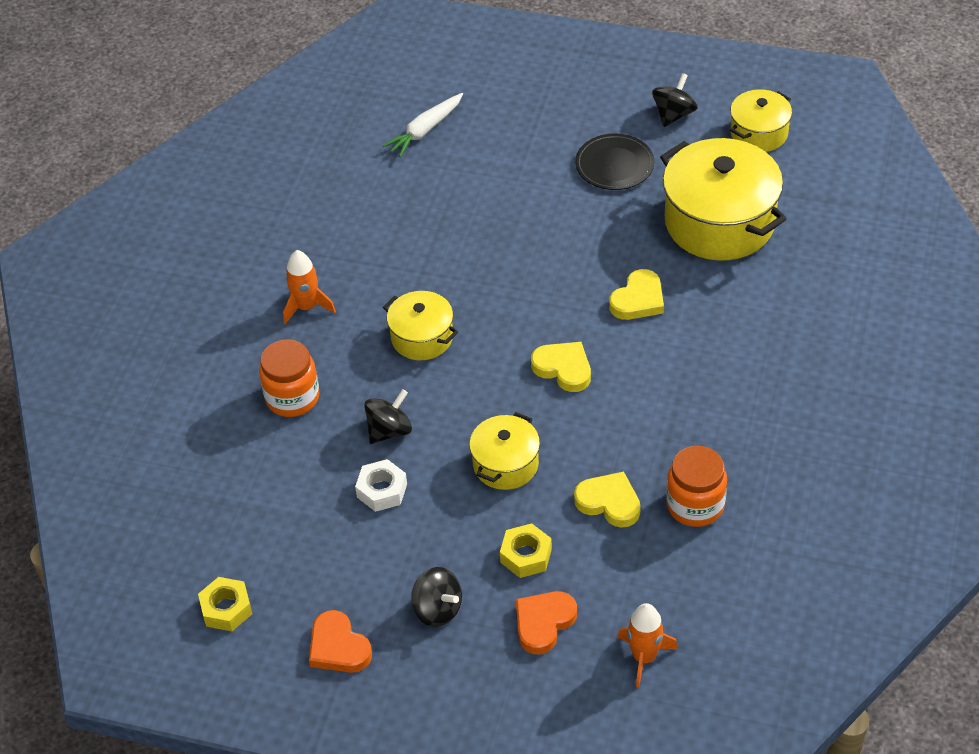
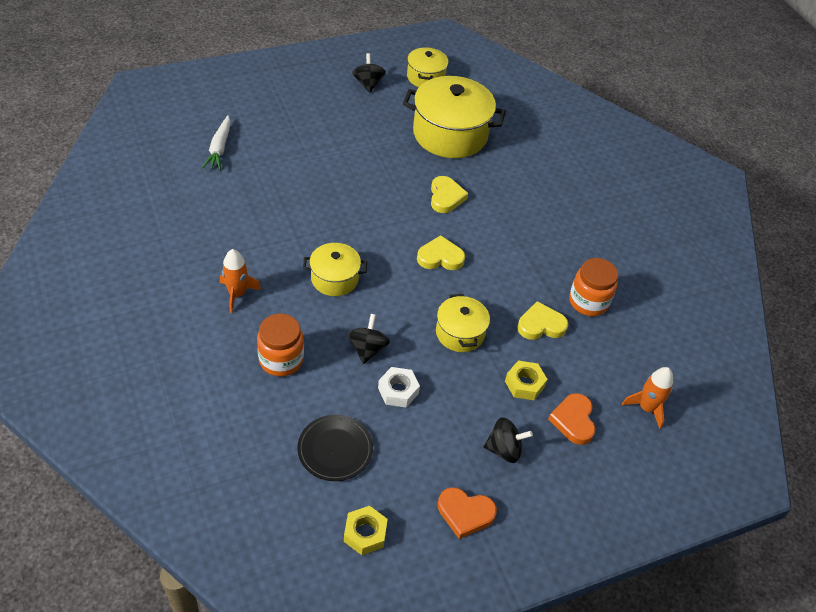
camera: 45 degrees left, 0 degrees up
(614, 165) = (360, 125): black plate -> black plate (335, 449)

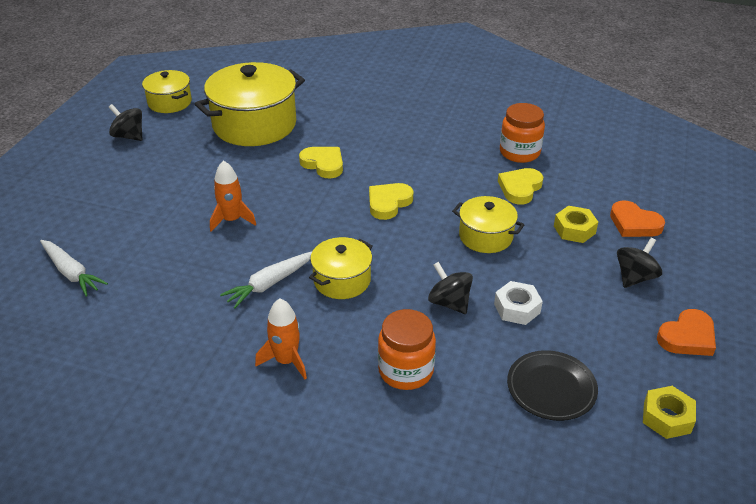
camera: 45 degrees left, 10 degrees down
(296, 244) = (270, 284): none -> white carrot
(646, 408) = (651, 181): orange rocket -> orange rocket (232, 220)

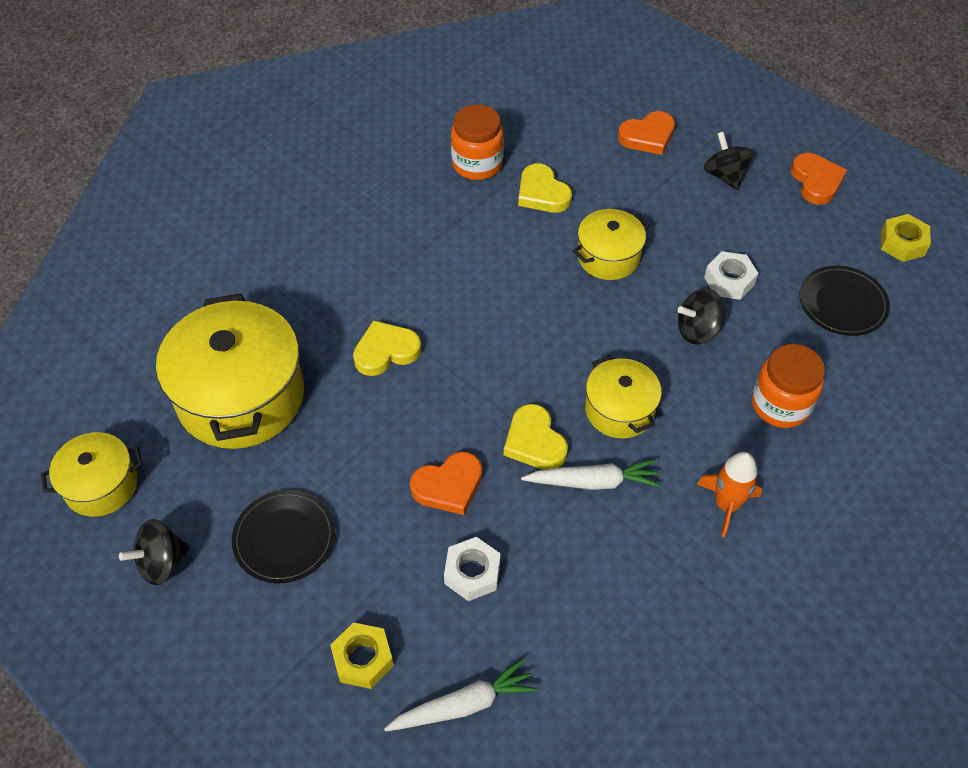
camera: 65 degrees left, 15 degrees up
(163, 170) = (284, 538): none -> black plate
(169, 249) = (472, 573): none -> white nut
(232, 220) = (448, 486): orange rocket -> orange heart
(270, 284) = (593, 482): white carrot -> white carrot turned 75 degrees counterclockwise
(388, 203) = (503, 316): yellow heart -> yellow heart (534, 442)
(574, 229) = (634, 183): yellow nut -> yellow nut (363, 659)

